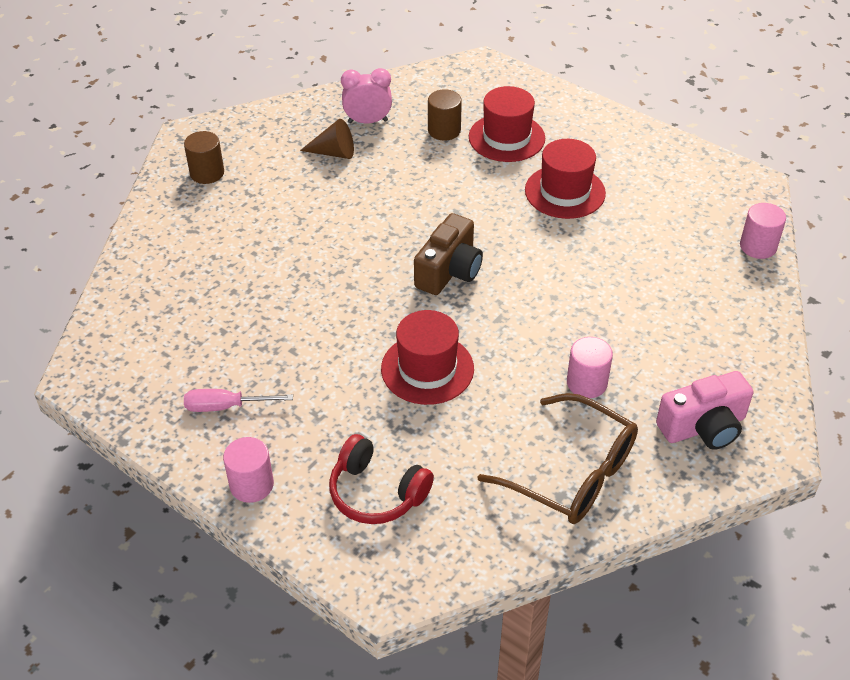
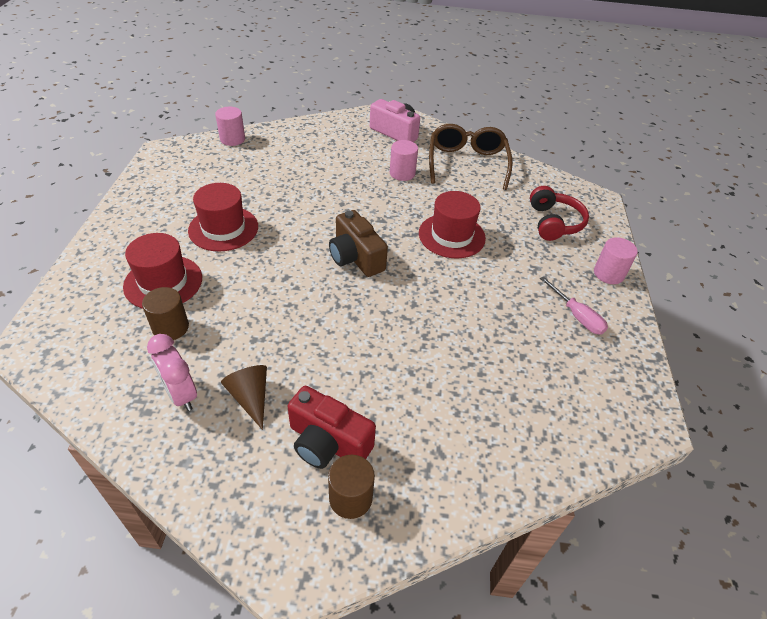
camera: 125 degrees left, 0 degrees up
(258, 177) = (328, 442): none -> red camera
(449, 271) = (356, 257): brown camera -> brown camera turned 120 degrees counterclockwise

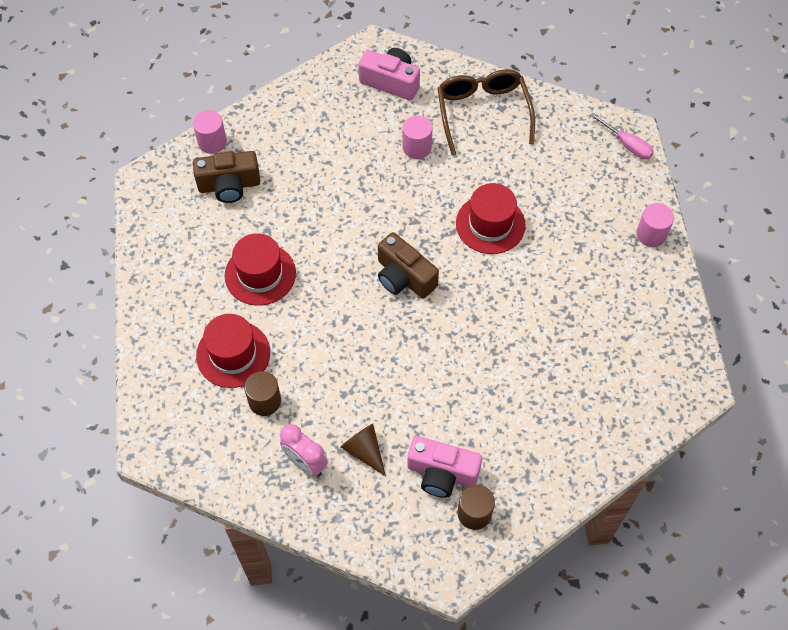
camera: 10 degrees left, 15 degrees up
(231, 166) = (229, 185): none -> brown camera
(328, 442) = (442, 473): red camera -> pink camera
(554, 223) = (589, 179): red headphones -> none
(577, 316) = (626, 293): pink screwdriver -> pink screwdriver (627, 144)

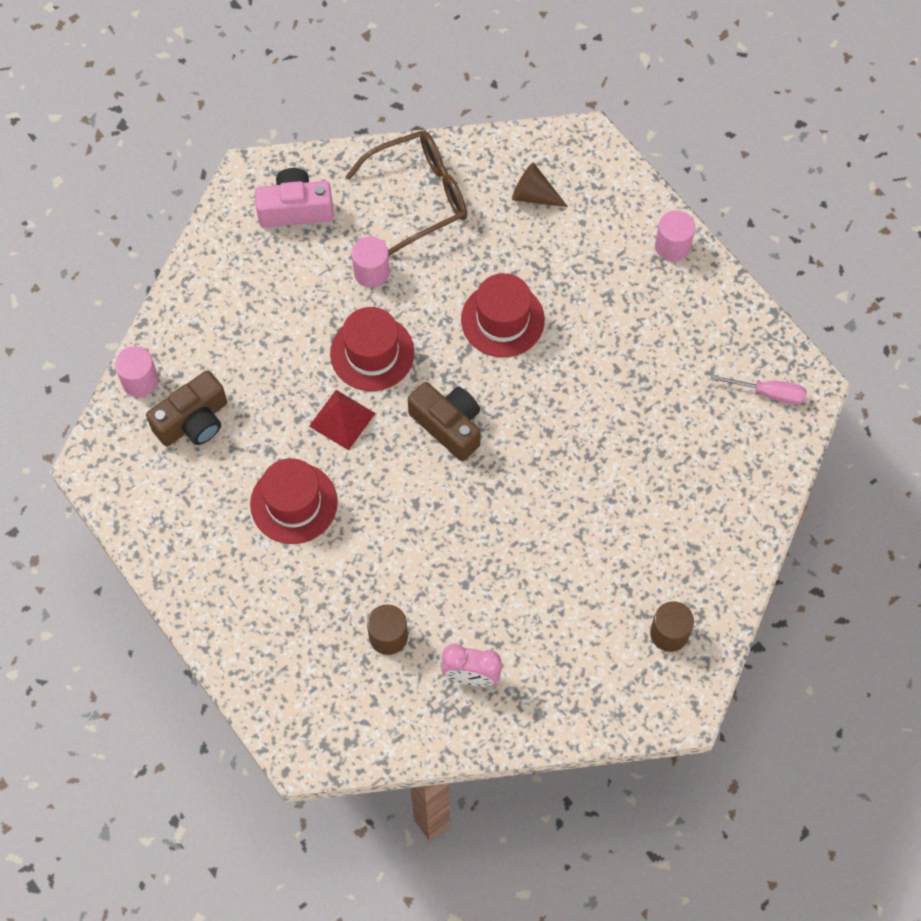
camera: 30 degrees left, 5 degrees up
(233, 354) = (322, 605): red hat -> red hat (372, 353)
(331, 235) = (342, 419): none -> red pyramid
(364, 450) = (522, 630): brown cone -> brown cone (534, 195)
(404, 277) = (448, 425): brown camera -> brown camera turned 150 degrees counterclockwise
(442, 473) = (613, 611): pink camera -> none
(483, 113) = (418, 196): brown glasses -> brown glasses turned 105 degrees clockwise
(627, 144) = (591, 157): pink screwdriver -> pink screwdriver (769, 393)

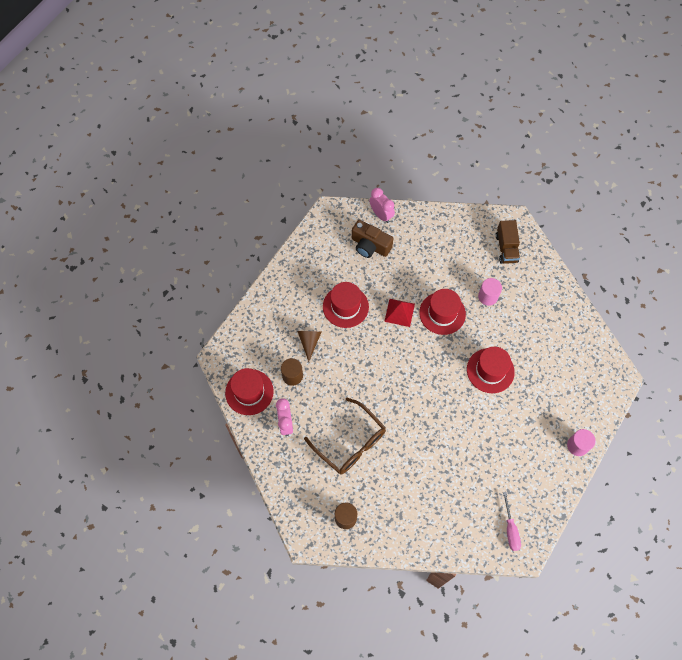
camera: 70 degrees right, 0 degrees up
(140, 381) = (381, 215): pink cylinder -> pink clock
(295, 209) = (506, 248): pink camera -> brown truck
(389, 720) = (249, 392): none -> red hat
(418, 196) = (543, 303): brown glasses -> brown glasses (350, 442)
(448, 425) = (418, 364): brown camera -> none
(534, 195) = (572, 361): brown cone -> brown cone (309, 342)

